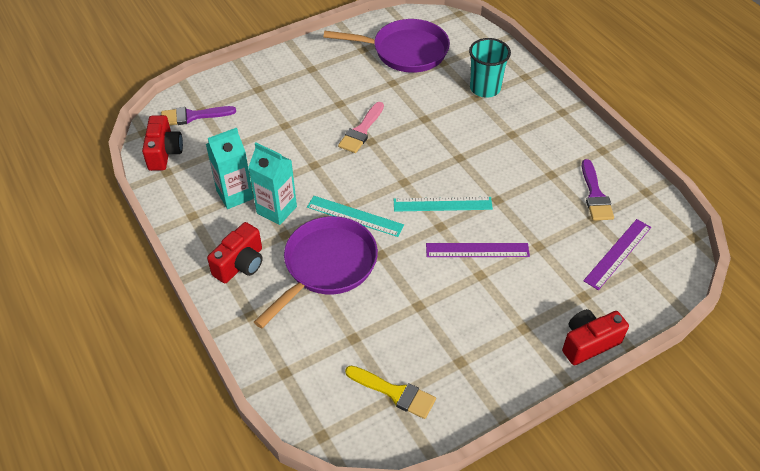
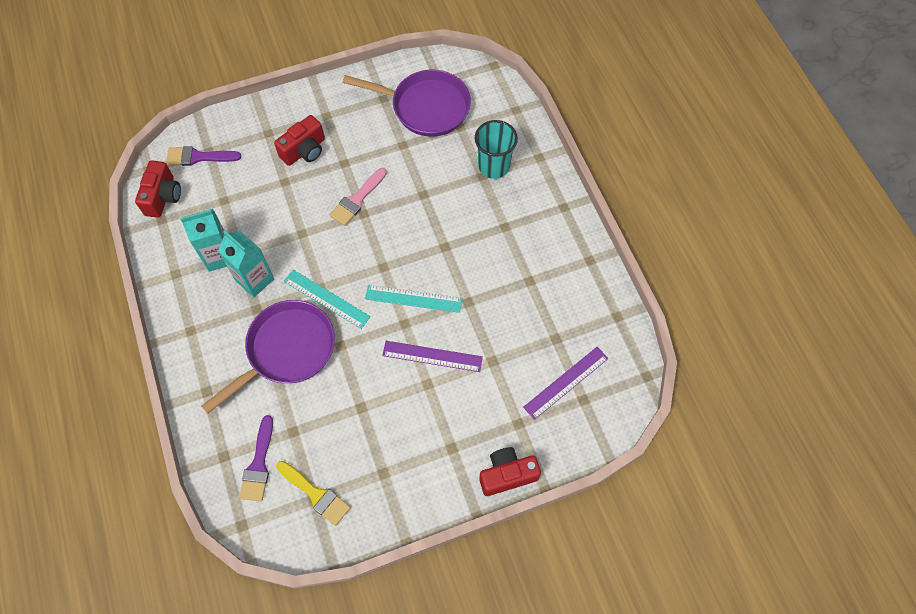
camera: 10 degrees right, 15 degrees up
(240, 264) = (208, 335): red camera -> red camera (304, 150)
(595, 195) = (565, 312): purple brush -> purple brush (258, 464)

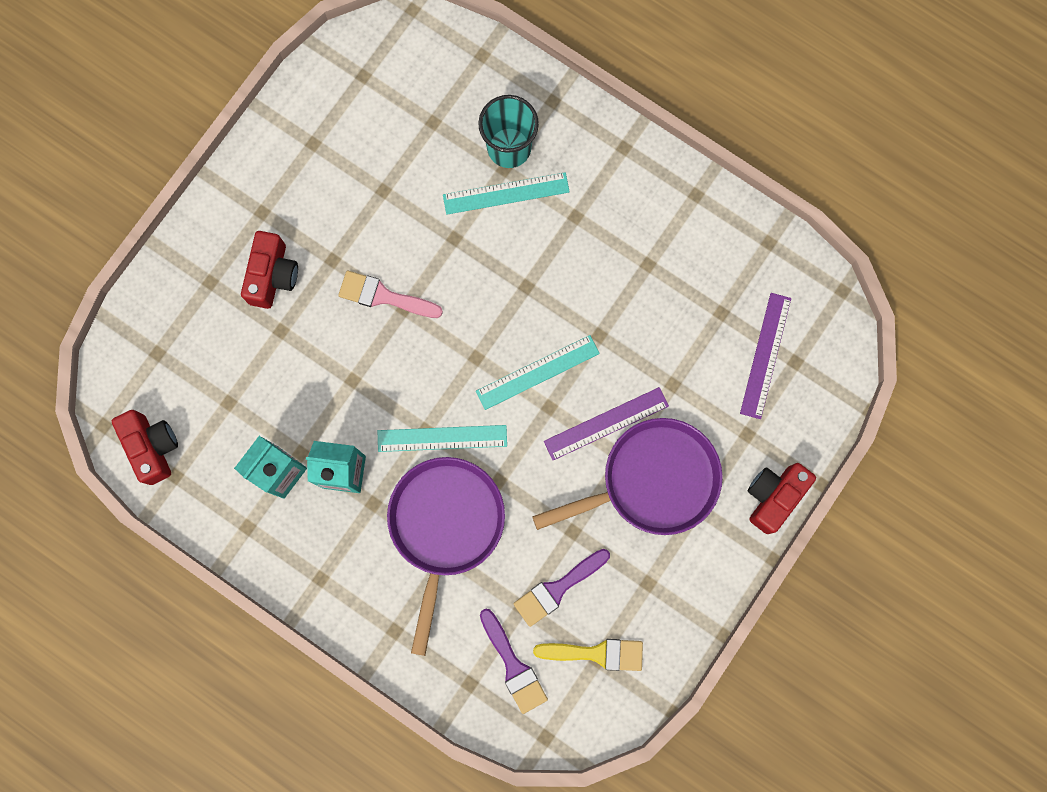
camera: 35 degrees left, 15 degrees up
(198, 157) = (152, 369): purple brush -> purple brush (557, 588)
(357, 199) = (384, 296): pink brush -> pink brush turned 105 degrees clockwise
(425, 107) = (372, 122): purple pan -> purple pan (652, 481)
(472, 189) = (506, 193): none -> turquoise ruler

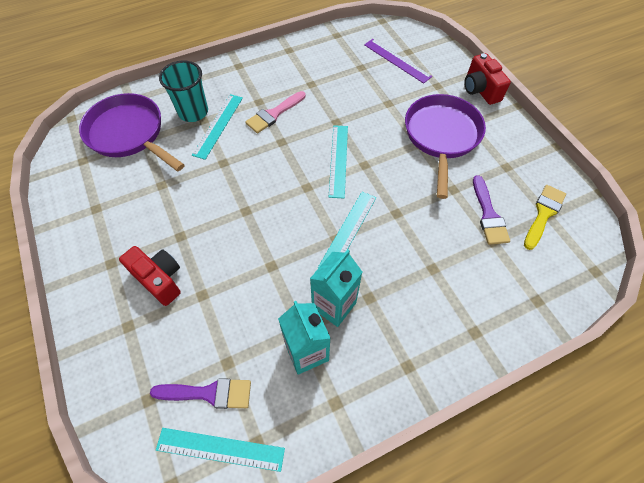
camera: 60 degrees left, 20 degrees down
(153, 447) = (220, 449): red camera -> turquoise ruler
(384, 296) = (228, 218): pink brush -> pink brush (274, 114)
(445, 526) = (411, 259): purple pan -> purple pan (129, 134)
(513, 666) = (534, 266): purple brush -> purple brush (209, 393)
(606, 423) = (392, 142): purple ruler -> none

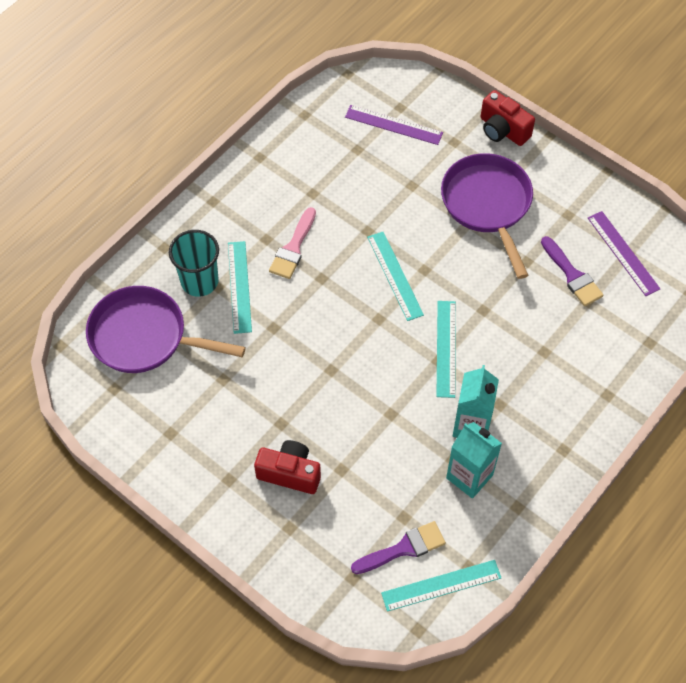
camera: 25 degrees left, 0 degrees up
(543, 214) = (623, 253): yellow brush -> purple ruler

